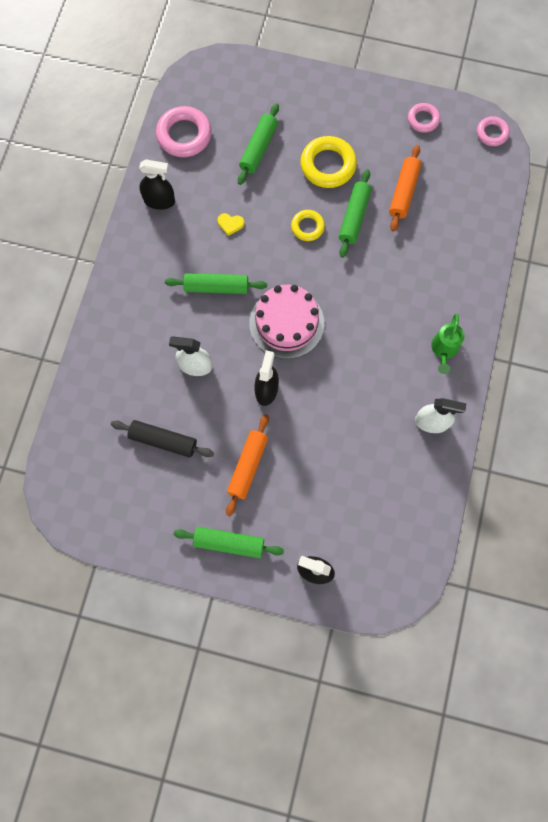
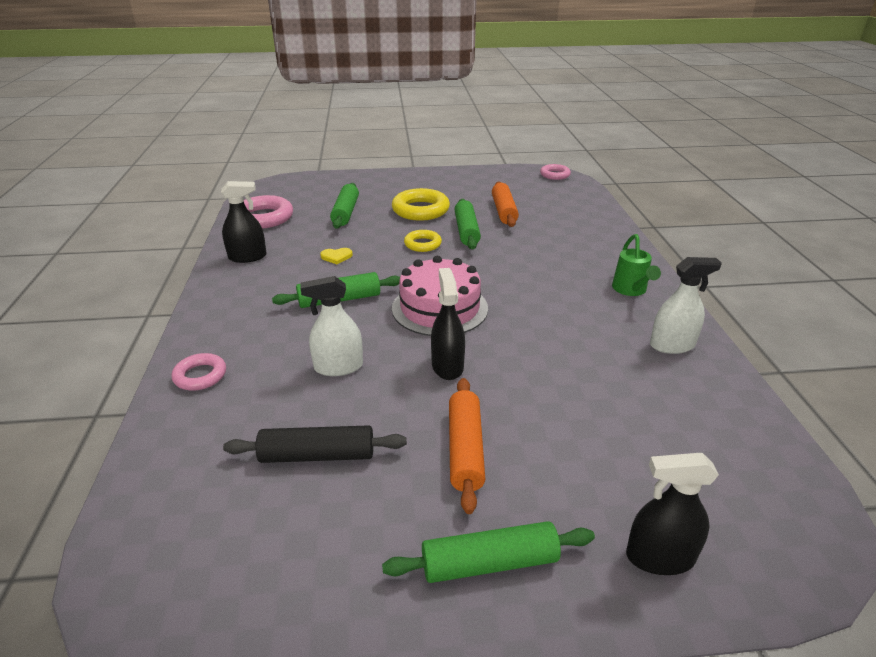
camera: 20 degrees left, 40 degrees down
(423, 120) = (491, 178): pink ring -> pink ring (200, 376)

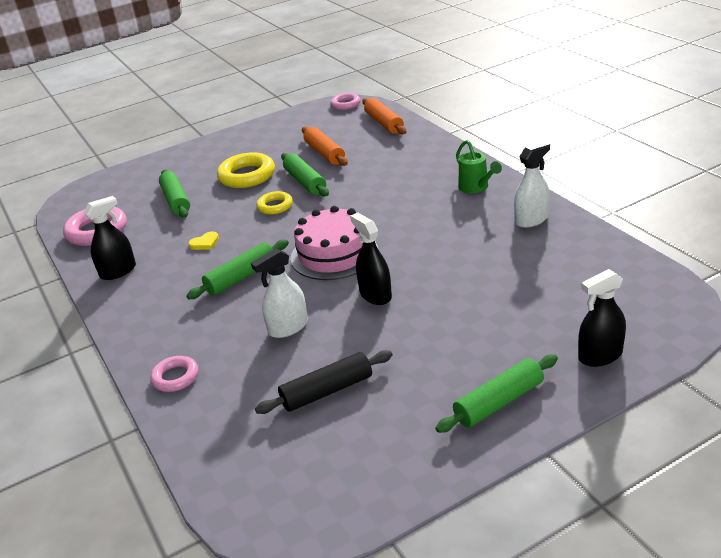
camera: 20 degrees left, 0 degrees up
(465, 449) = (433, 345): orange rolling pin -> orange rolling pin (384, 123)

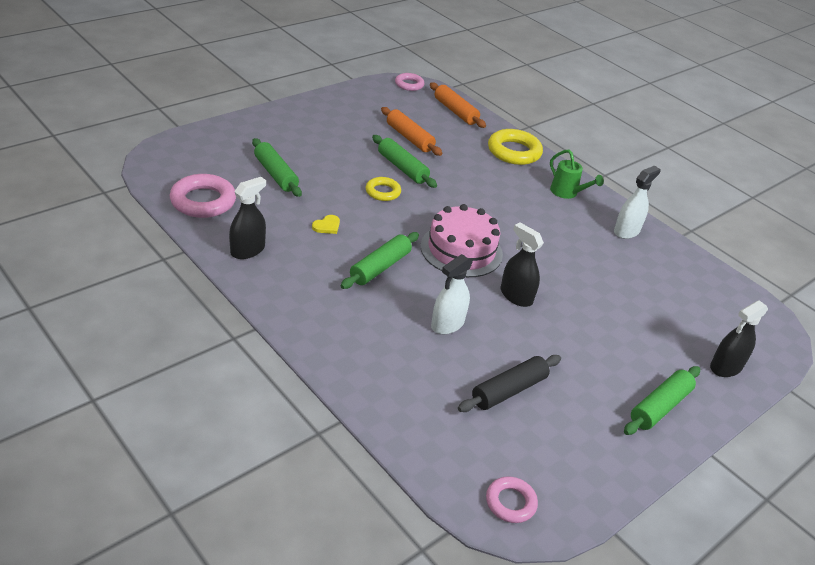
camera: 20 degrees left, 5 degrees up
(175, 377) = (358, 370): pink ring -> pink ring (510, 502)
(247, 176) = (339, 154): yellow ring -> yellow ring (514, 152)

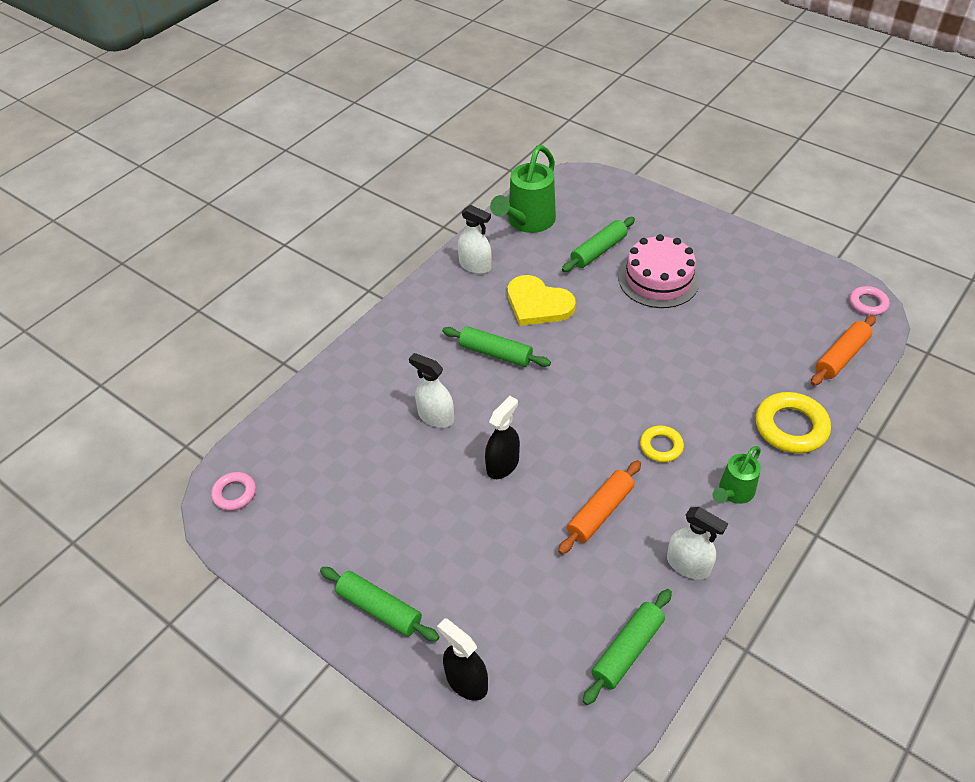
camera: 85 degrees right, 10 degrees up
(203, 201) = (527, 222): pink ring -> green watering can
(247, 250) = (475, 266): black spray bottle -> white spray bottle
(327, 226) = (538, 304): yellow heart -> yellow heart, size x2.38
(383, 192) = (620, 329): yellow ring -> yellow ring (661, 446)
(402, 168) = (676, 335): green rolling pin -> green rolling pin (627, 650)
(409, 138) = (743, 328): orange rolling pin -> orange rolling pin (600, 512)
(461, 250) = (556, 408): pink cake -> pink cake (658, 279)
(509, 390) = (363, 476): black rolling pin -> none

